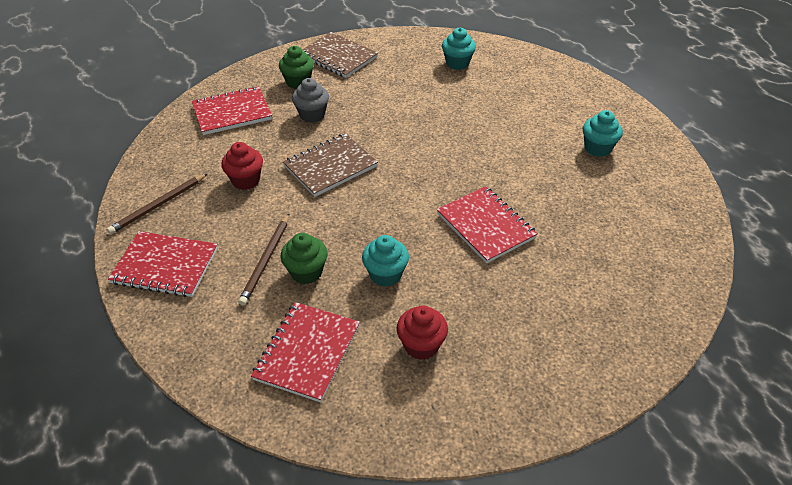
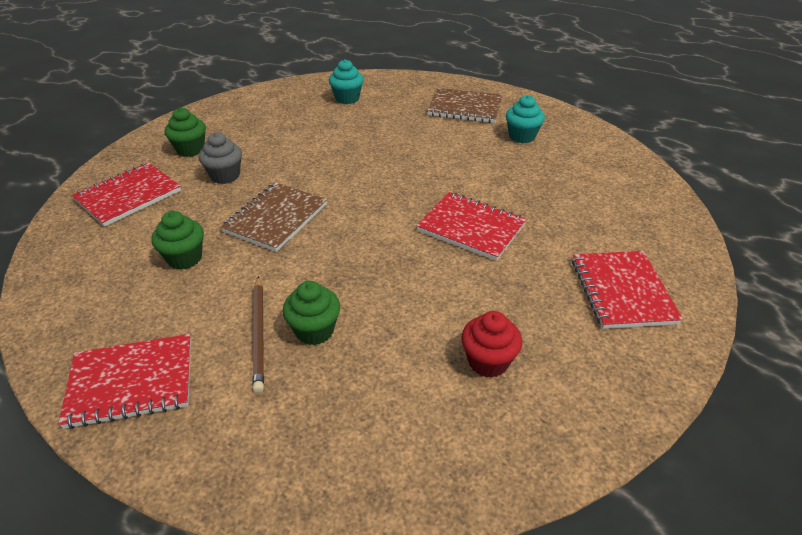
camera: 25 degrees left, 5 degrees down
(158, 205) = (85, 317): brown pencil -> none
(246, 180) = (184, 258): red cupcake -> green cupcake
(307, 352) = (370, 416): red notebook -> red notebook (622, 291)
(338, 57) = (221, 118): brown notebook -> brown notebook (465, 107)
(385, 274) = (403, 304): turquoise cupcake -> none

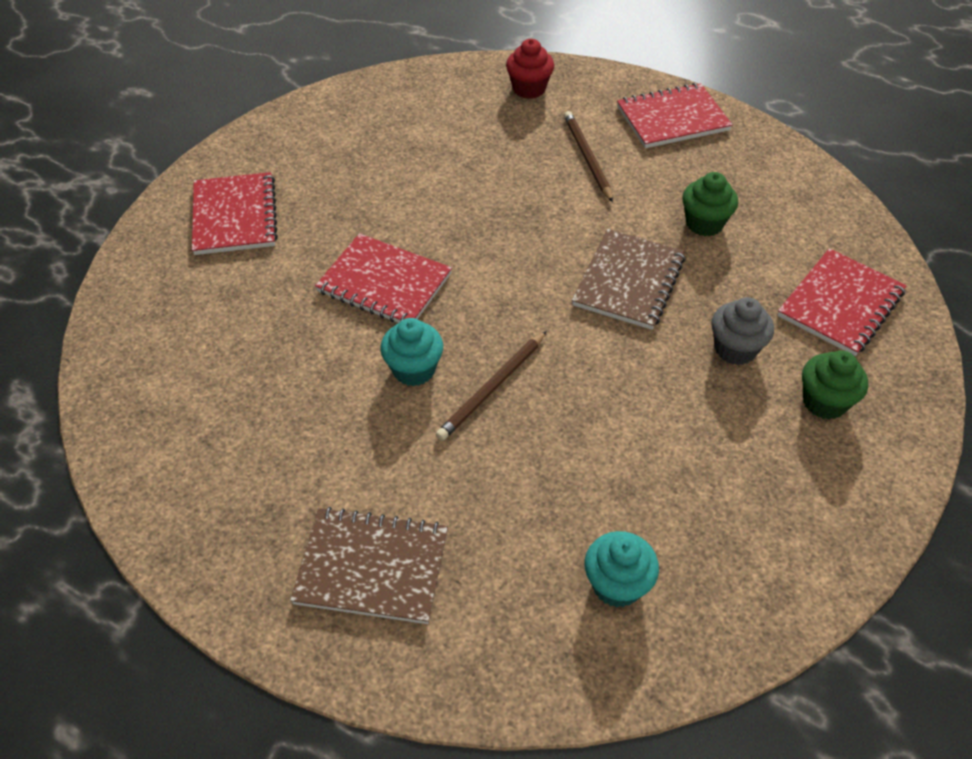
camera: 175 degrees right, 10 degrees up
(314, 330) = (538, 163): green cupcake -> none
(394, 165) = (492, 388): none -> brown pencil
(488, 361) = (381, 148): red cupcake -> red cupcake (529, 89)
(522, 136) = (278, 477): turquoise cupcake -> turquoise cupcake (414, 369)

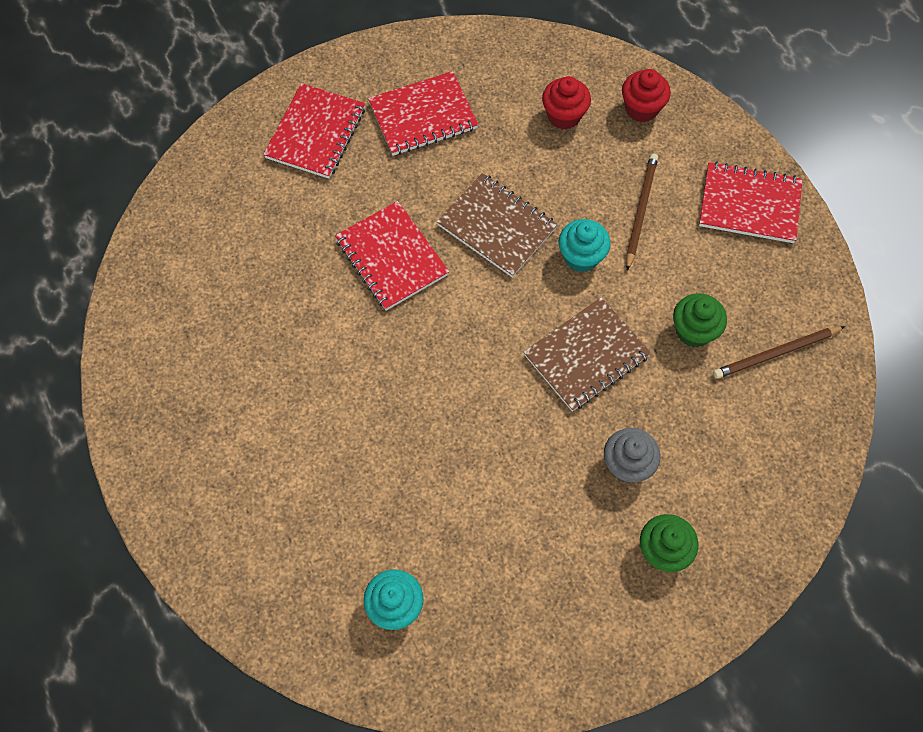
camera: 30 degrees right, 15 degrees up
(372, 567) = (240, 496): brown notebook -> brown notebook (496, 227)
(414, 369) = (365, 349): turquoise cupcake -> turquoise cupcake (581, 257)
(465, 117) = (564, 116): none -> red cupcake
(492, 388) = (413, 397): brown pencil -> brown pencil (776, 353)
(840, 304) = (750, 470): red notebook -> red notebook (423, 116)

